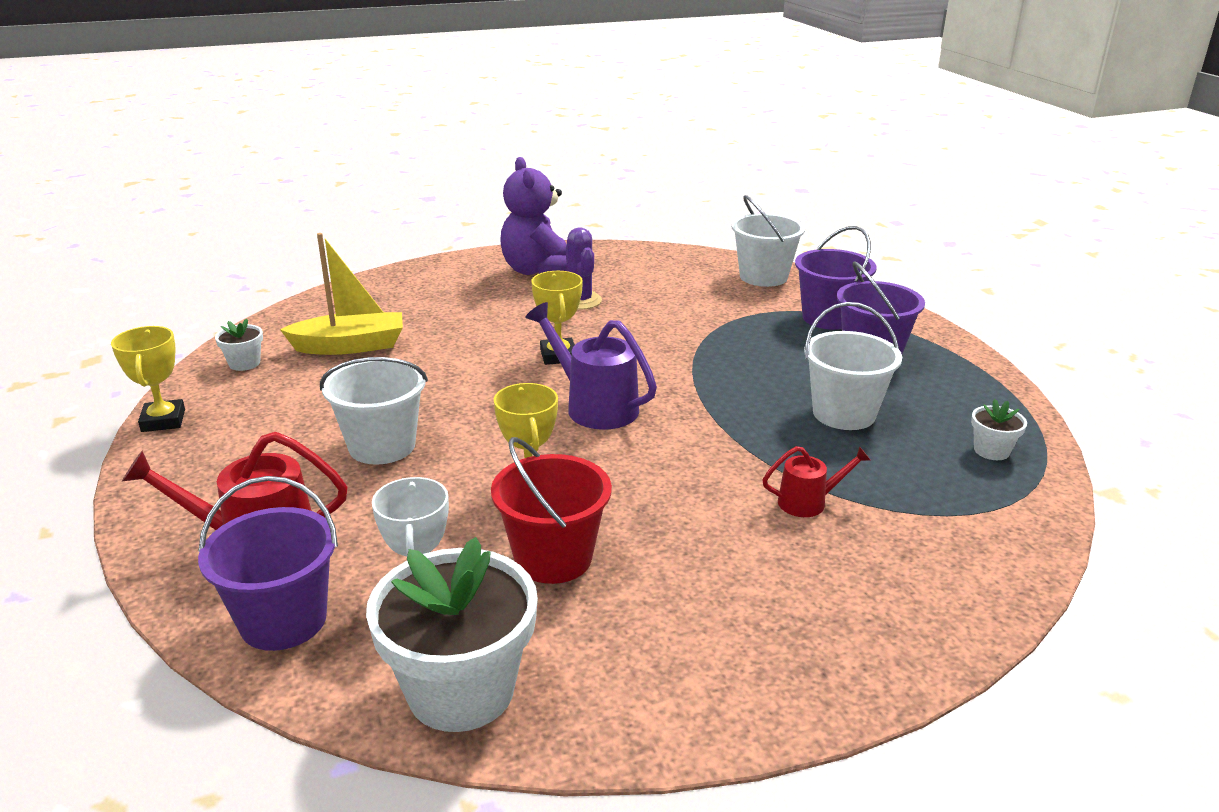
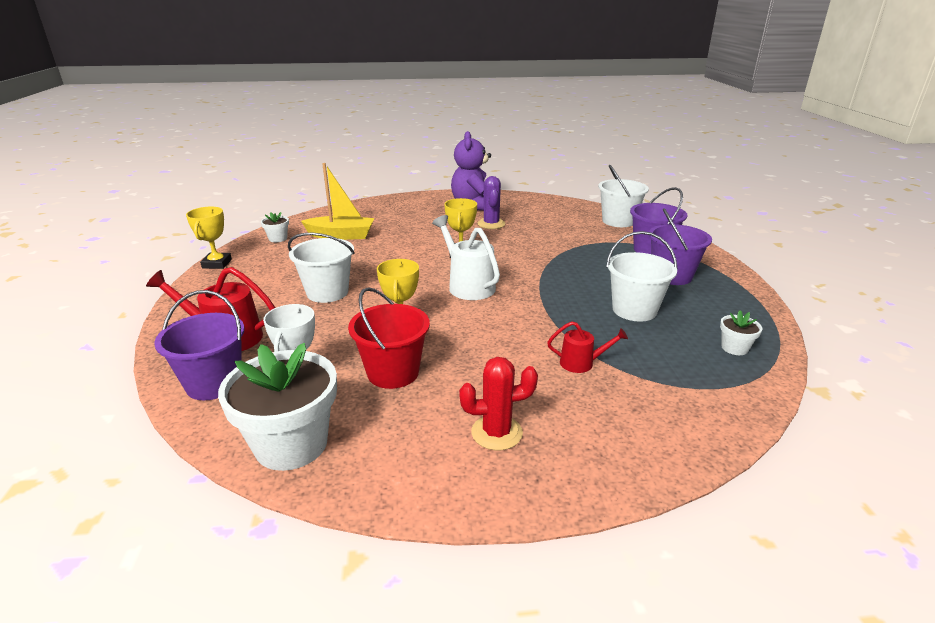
camera: 15 degrees right, 0 degrees up
(594, 406) = (467, 285): purple watering can -> white watering can
(742, 620) = (496, 433): none -> red cactus

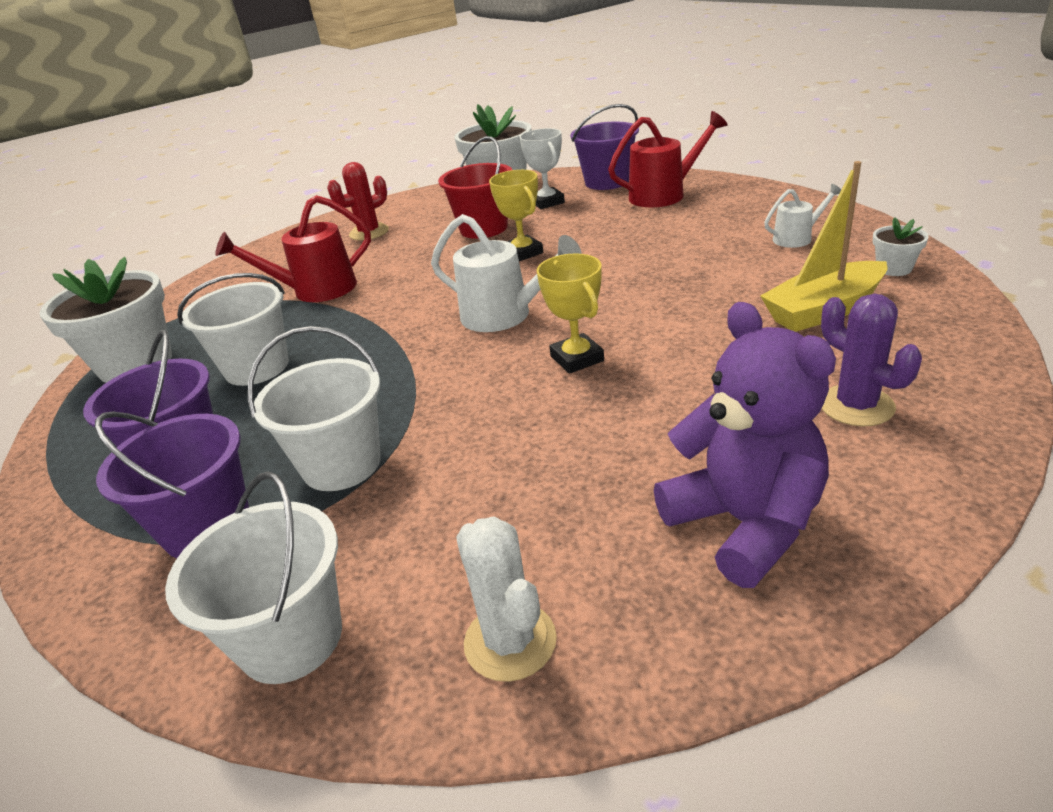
camera: 155 degrees right, 5 degrees up
(217, 264) = (856, 220): yellow trophy -> none
(264, 266) = (797, 238): none -> white watering can
(327, 292) = (657, 247): white bucket -> white bucket (341, 464)
(491, 224) = (613, 462): purple cactus -> purple cactus (856, 406)
(556, 207) = (510, 641): none -> white cactus
(582, 363) = (315, 290): red watering can -> red watering can, size x1.77
(734, 348) = (136, 364): white flower pot -> white flower pot, size x2.23

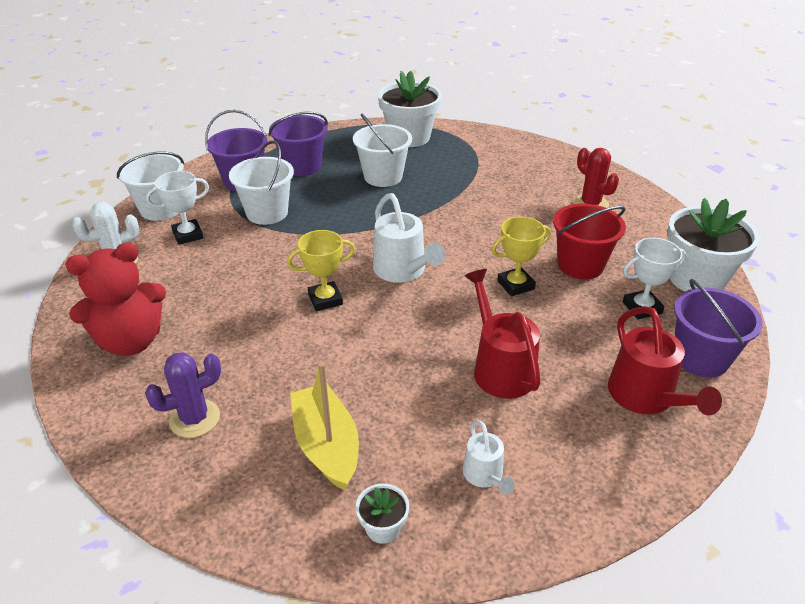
camera: 90 degrees right, 5 degrees up
(315, 290) = (483, 187): red watering can -> red watering can (500, 367)
(408, 553) = (188, 235): none -> white trophy
(505, 316) = (403, 271): white watering can -> white watering can turned 60 degrees counterclockwise
(744, 524) = (131, 341): purple teddy bear -> red teddy bear

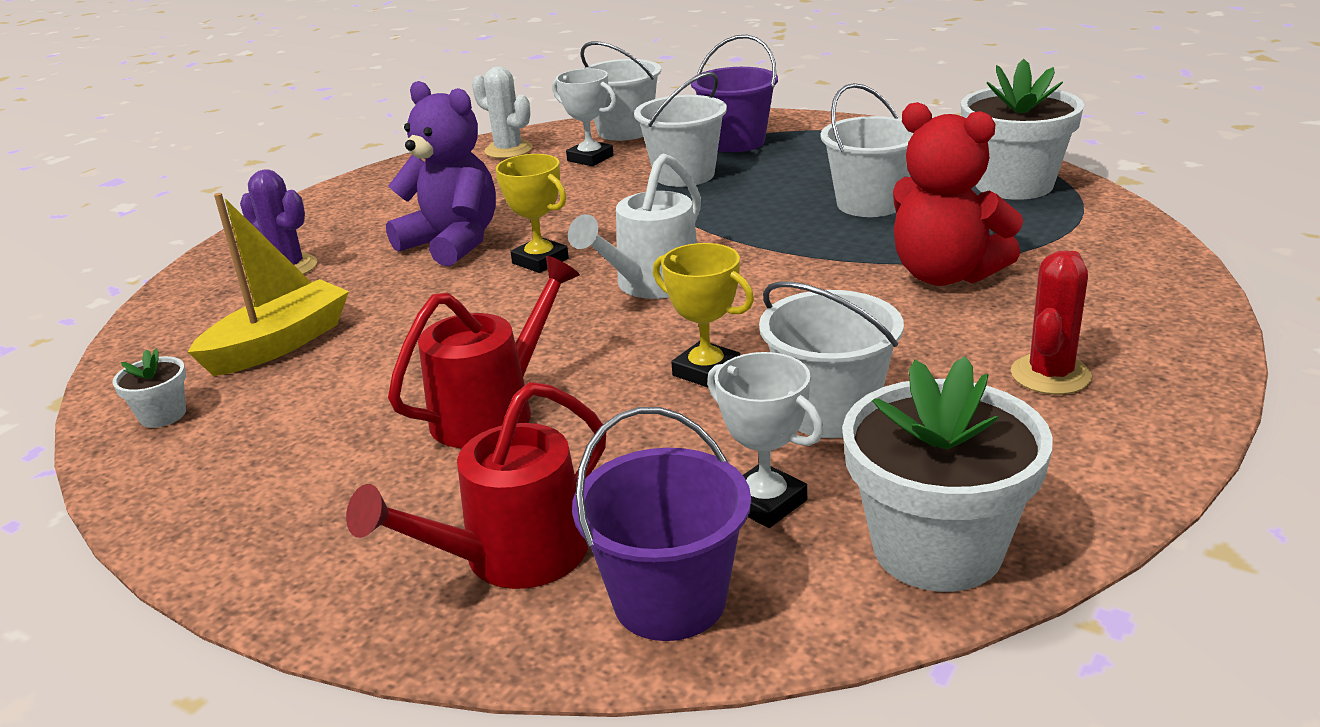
camera: 65 degrees right, 10 degrees down
(131, 341) = (386, 201): red teddy bear -> red teddy bear (945, 275)
(252, 327) = (453, 243): none -> purple teddy bear
(302, 166) = (818, 156): purple bucket -> none
(485, 476) = (269, 457): white watering can -> none
(580, 265) = (830, 412): red bucket -> white bucket

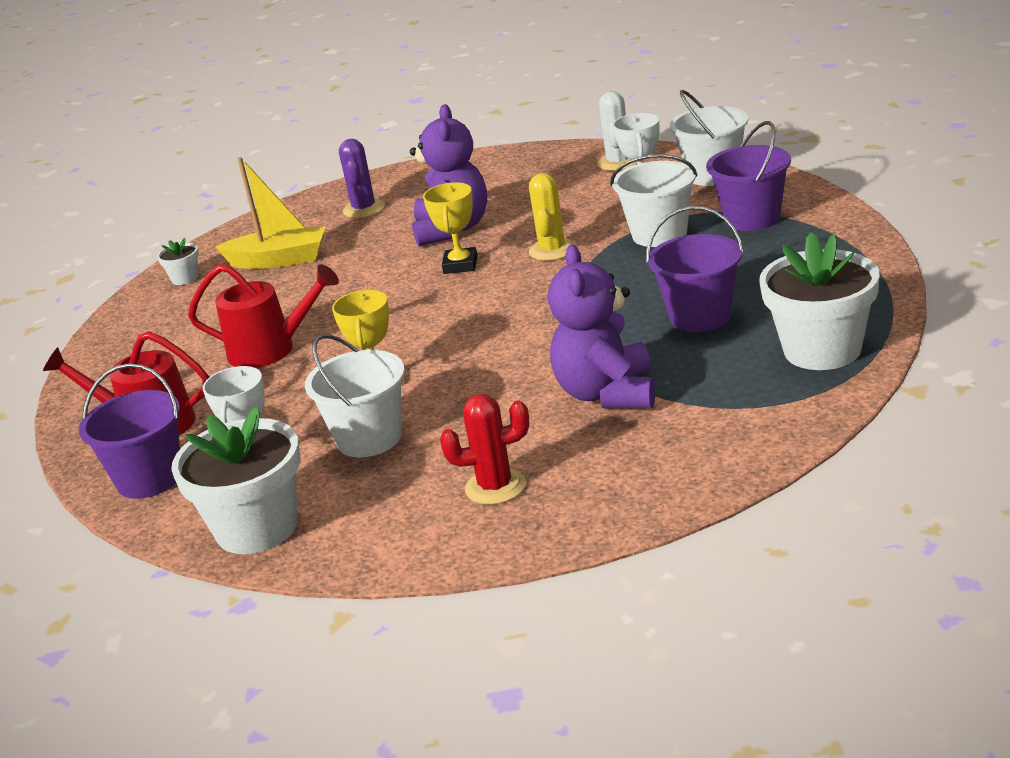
camera: 55 degrees right, 0 degrees up
(610, 218) = (552, 250): none -> yellow cactus
(651, 285) = (468, 312): white watering can -> none
(870, 204) = (700, 316): white bucket -> purple bucket
(945, 275) = (607, 394): red teddy bear -> purple teddy bear

